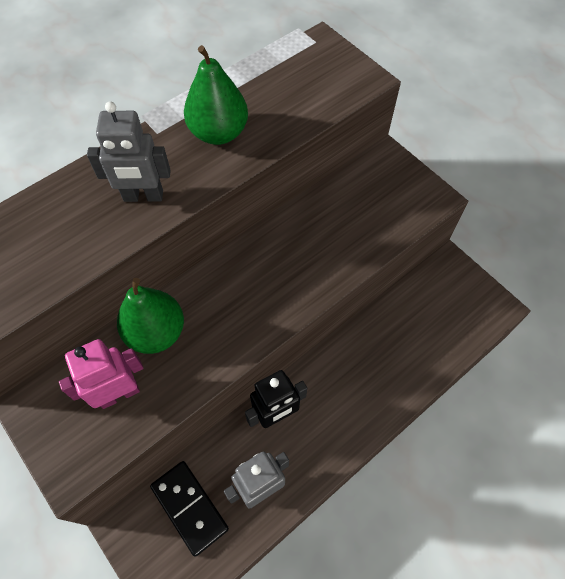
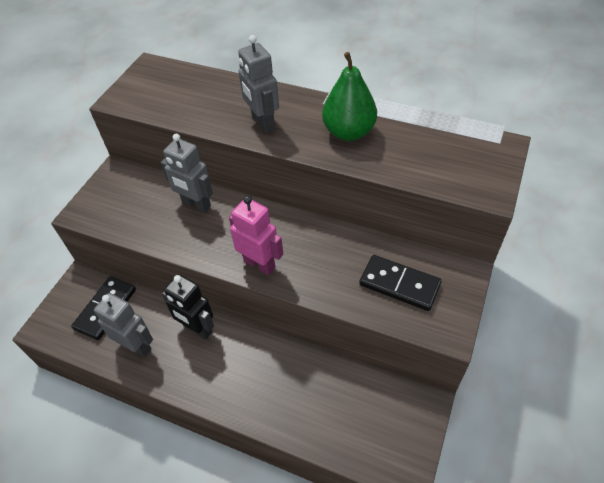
camera: 65 degrees right, 10 degrees down
(119, 394) = (142, 209): pink robot -> pink robot (259, 264)
(156, 332) = (196, 204): green pear -> grey robot
(372, 206) = (399, 284): none -> black domino

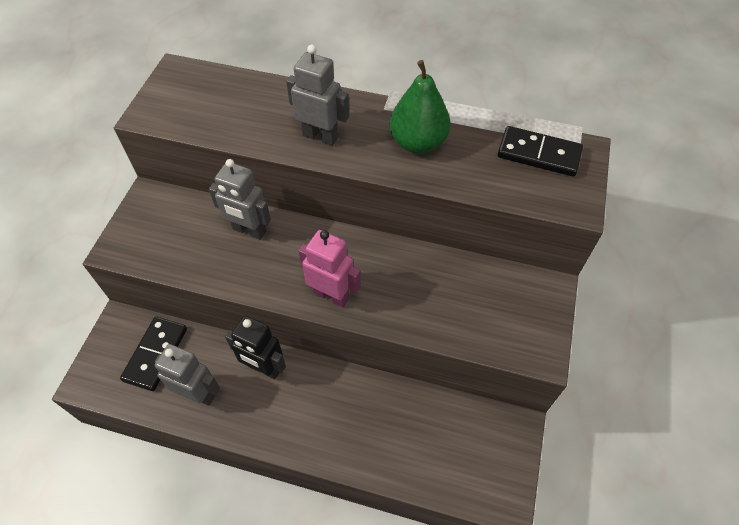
camera: 10 degrees left, 5 degrees up
(262, 123) = (320, 136): grey robot -> grey robot turned 150 degrees clockwise
(399, 284) = (484, 307): black domino -> black domino (538, 154)

